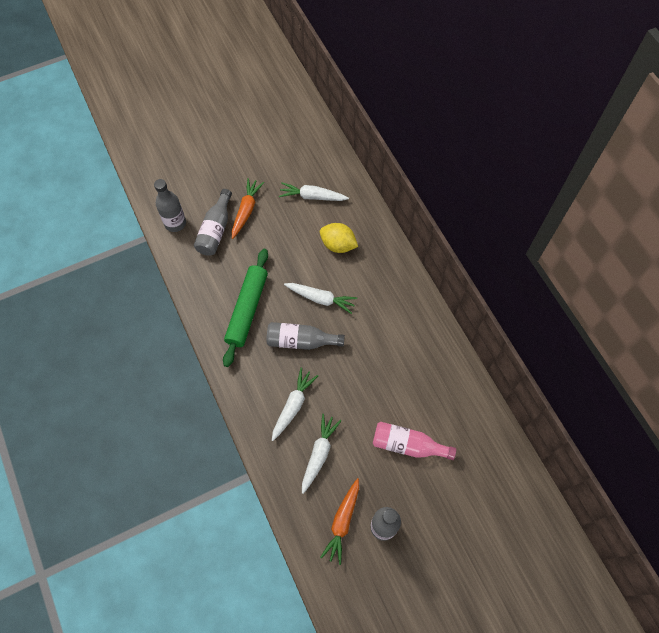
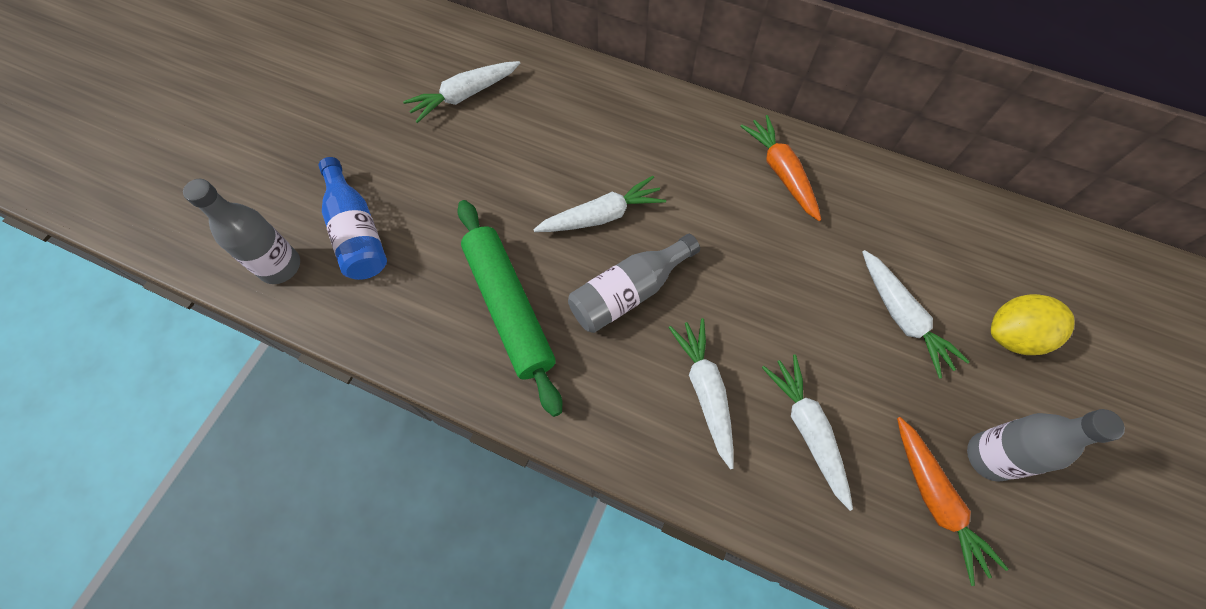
camera: 40 degrees left, 0 degrees up
(215, 230) = (357, 232): grey bottle -> blue bottle
(246, 211) = (382, 175): orange carrot -> orange carrot (781, 172)
(338, 245) = (558, 132): yellow lemon -> yellow lemon (1013, 335)
(408, 445) = (902, 317): pink bottle -> white carrot

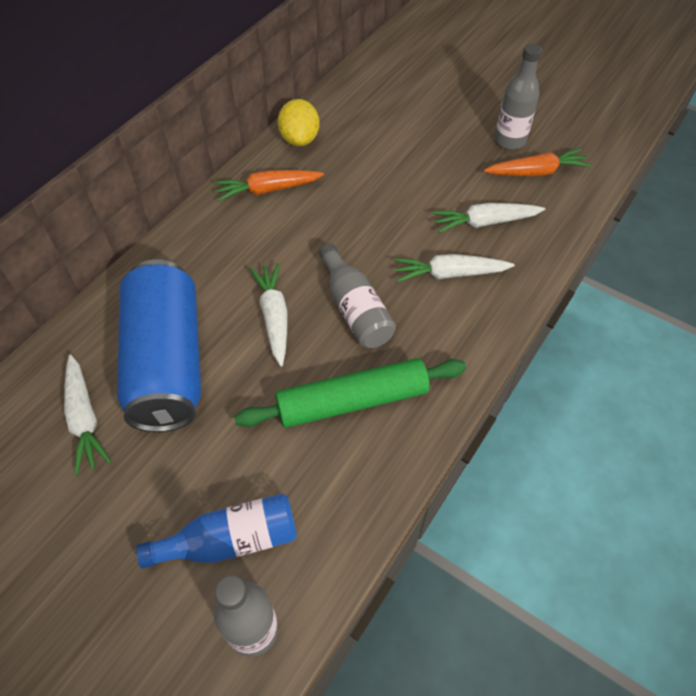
camera: 80 degrees left, 10 degrees down
(531, 139) = (167, 362): none -> blue can
(902, 317) = (408, 154): white carrot -> none
(1013, 335) = (430, 107): yellow lemon -> yellow lemon (299, 139)

